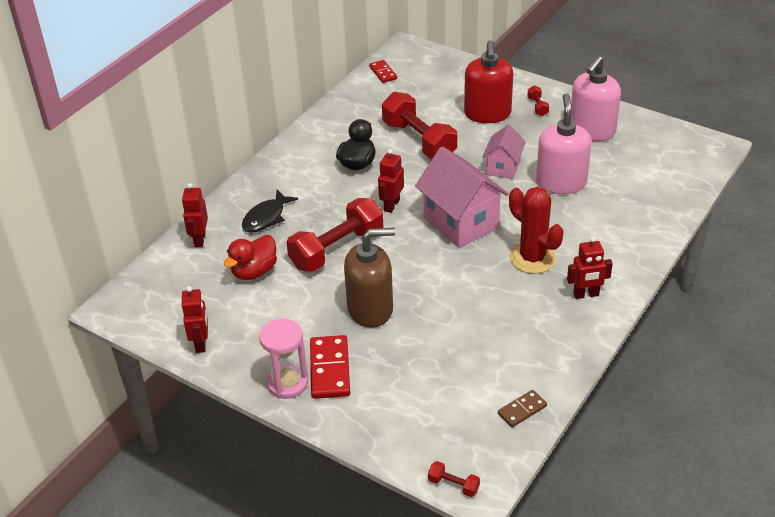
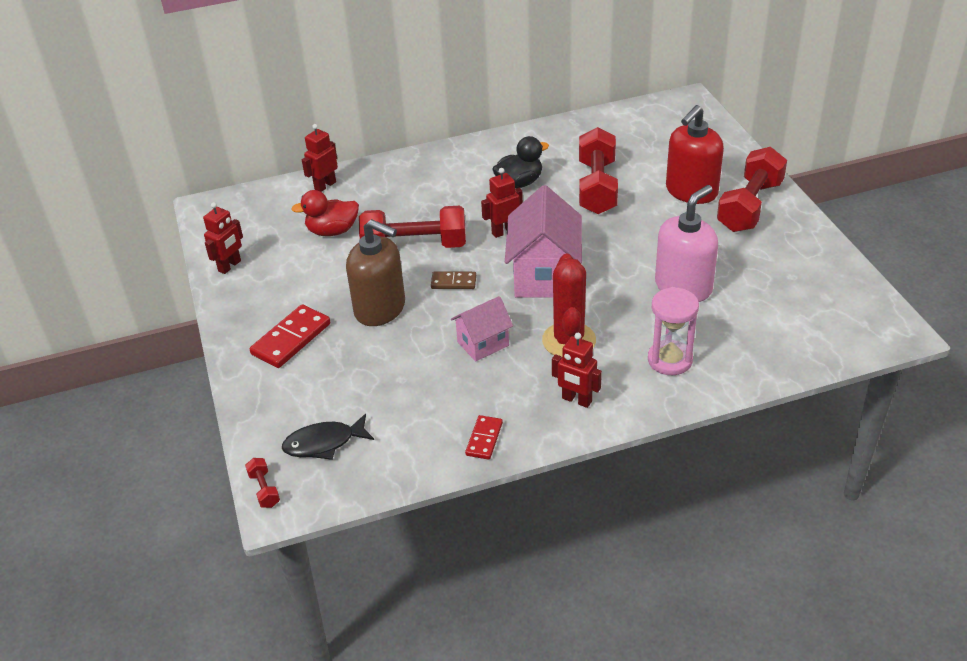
camera: 40 degrees right, 0 degrees up
(266, 217) = (393, 193): black fish -> black fish (324, 443)
(287, 383) = (249, 331): pink hourglass -> pink hourglass (670, 360)
(383, 73) = (639, 114): red domino -> red domino (484, 439)
(503, 167) = (644, 246): pink house -> pink house (483, 344)
(522, 410) = (393, 465): brown domino -> brown domino (453, 282)
(537, 106) = (750, 206): red dumbbell -> red dumbbell, size x2.41
(592, 130) = (778, 253): pink soap dispenser -> none

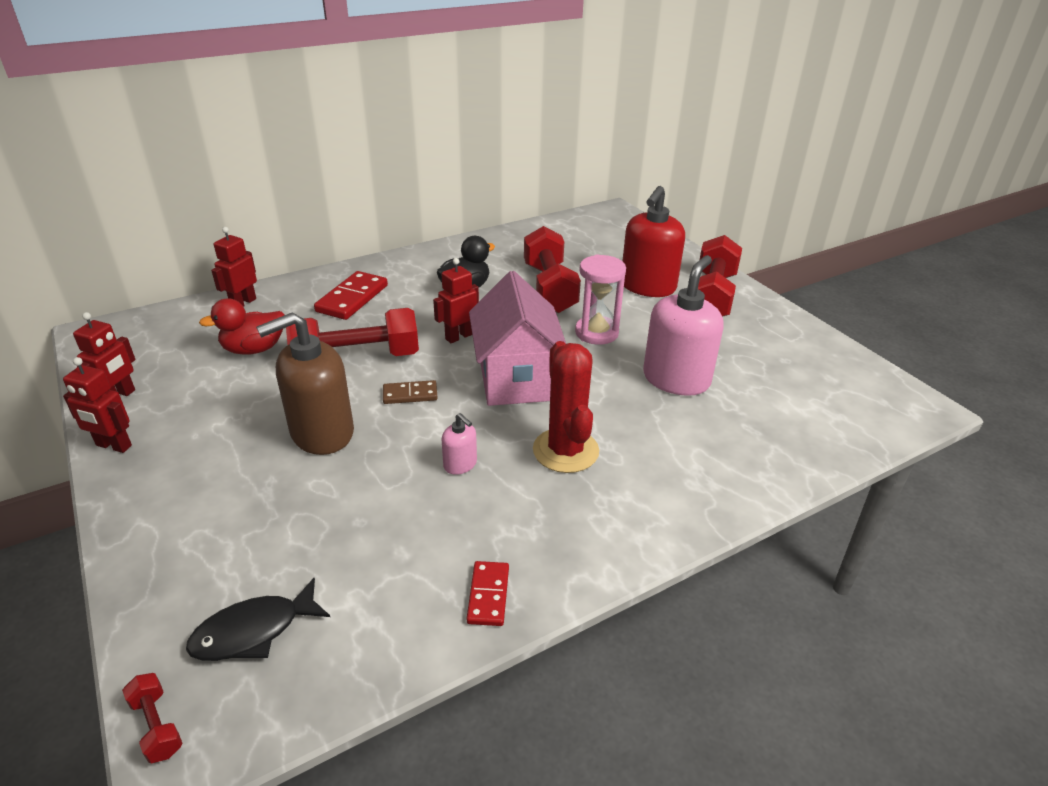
camera: 15 degrees left, 5 degrees down
(291, 339) = (202, 482): red domino -> red domino (352, 298)
(380, 308) = (321, 433): brown soap dispenser -> brown soap dispenser turned 135 degrees clockwise
(483, 344) = (460, 464): pink house -> pink soap dispenser
(576, 400) = (597, 525): red robot -> red robot (113, 446)
(670, 360) = (693, 462): pink hourglass -> pink hourglass (596, 333)

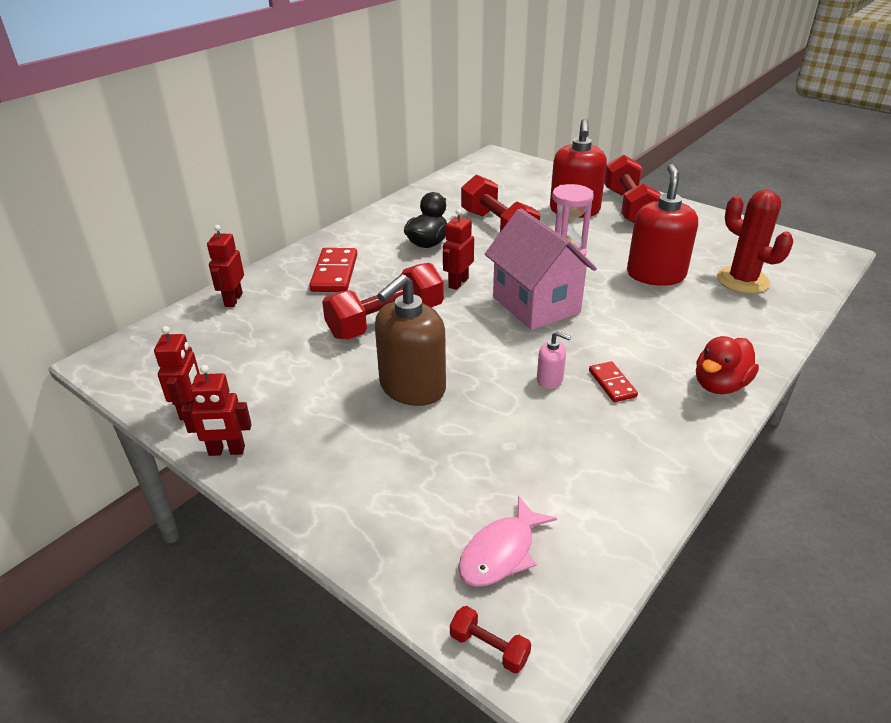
camera: 20 degrees left, 0 degrees up
(254, 349) = (283, 336): red duck -> red duck (720, 385)
(254, 631) = (501, 552): black fish -> pink fish
(410, 394) = (459, 338): brown domino -> none
(488, 595) = (657, 466): red domino -> red domino (612, 384)
(565, 450) = (621, 347): red cactus -> red cactus (742, 280)
(676, 379) = (655, 274): pink soap dispenser -> red soap dispenser

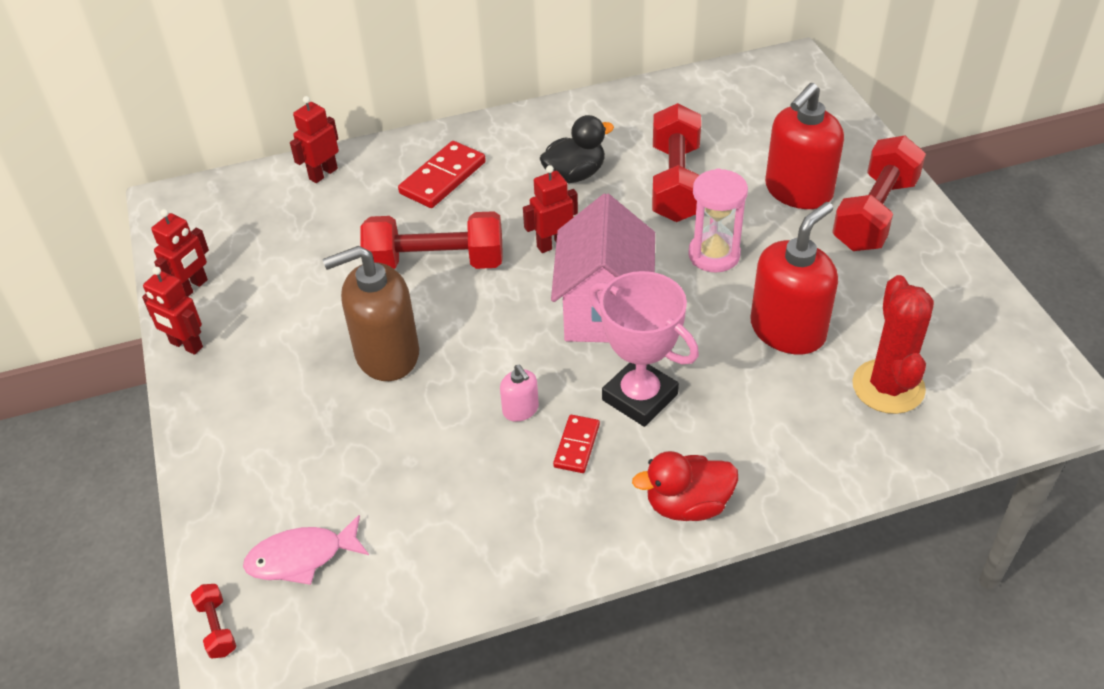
camera: 35 degrees right, 10 degrees up
(616, 341) = (639, 397): none -> pink trophy

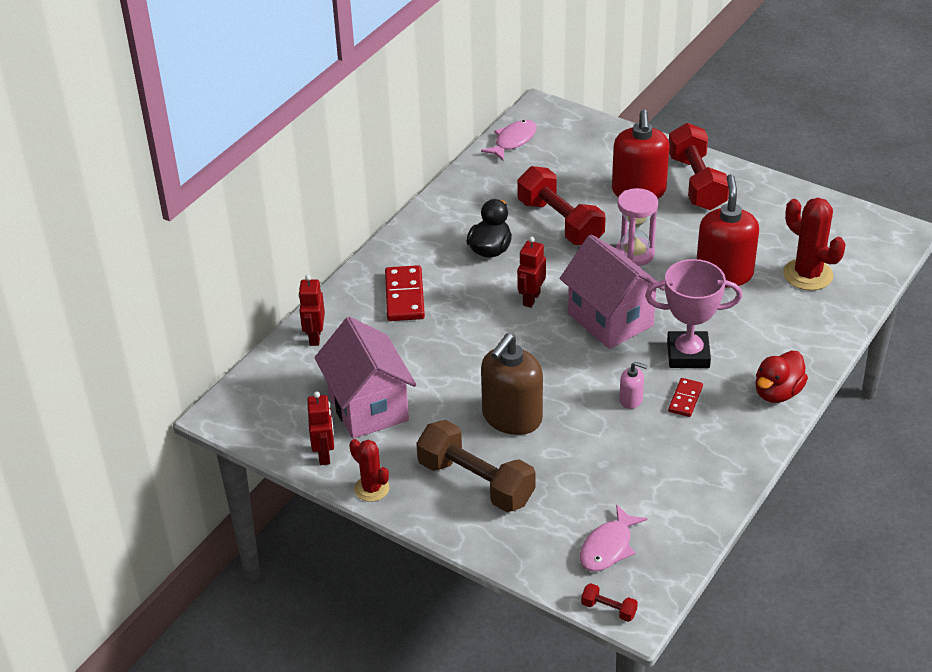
camera: 40 degrees left, 5 degrees down
(186, 345) = (371, 489): red robot -> red cactus
(274, 399) = (476, 482): none -> brown dumbbell
(281, 265) = (368, 407): none -> pink house
(435, 263) = (471, 350): red dumbbell -> none
(577, 446) = (685, 399): red domino -> red domino turned 45 degrees clockwise
(727, 80) = (513, 141): none -> pink fish

